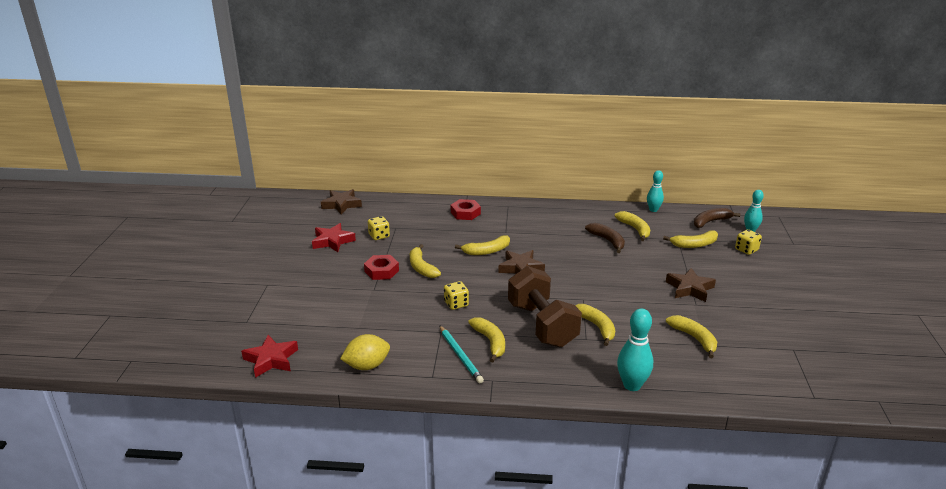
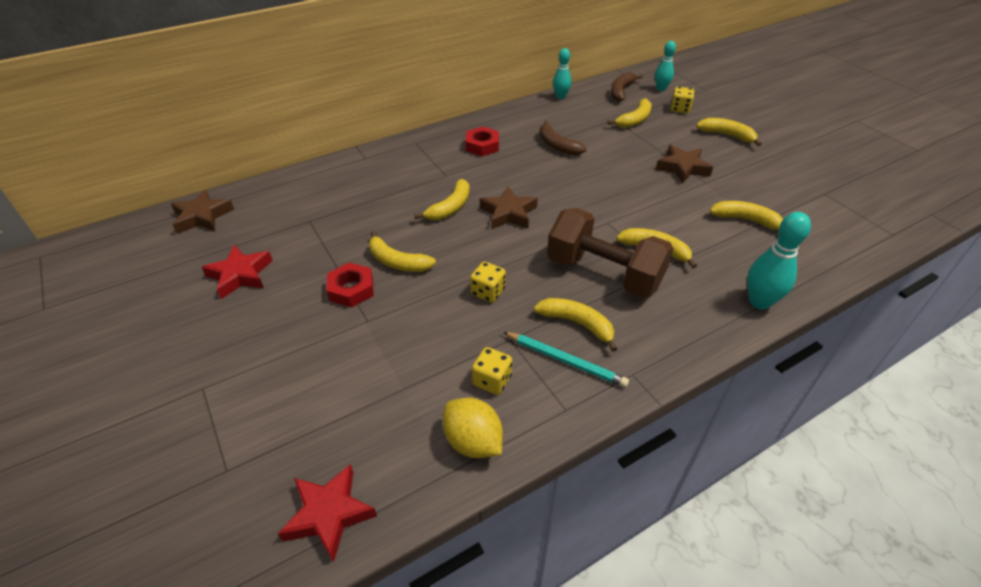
camera: 35 degrees left, 15 degrees up
(367, 366) = (473, 441): yellow lemon -> yellow lemon turned 75 degrees counterclockwise
(379, 236) = (299, 241): yellow dice -> yellow dice (492, 380)
(465, 213) = (377, 169): red nut -> red nut (482, 146)
(607, 241) = (557, 145): brown banana -> brown banana turned 150 degrees counterclockwise
(635, 229) = (567, 123): yellow banana -> yellow banana (727, 135)

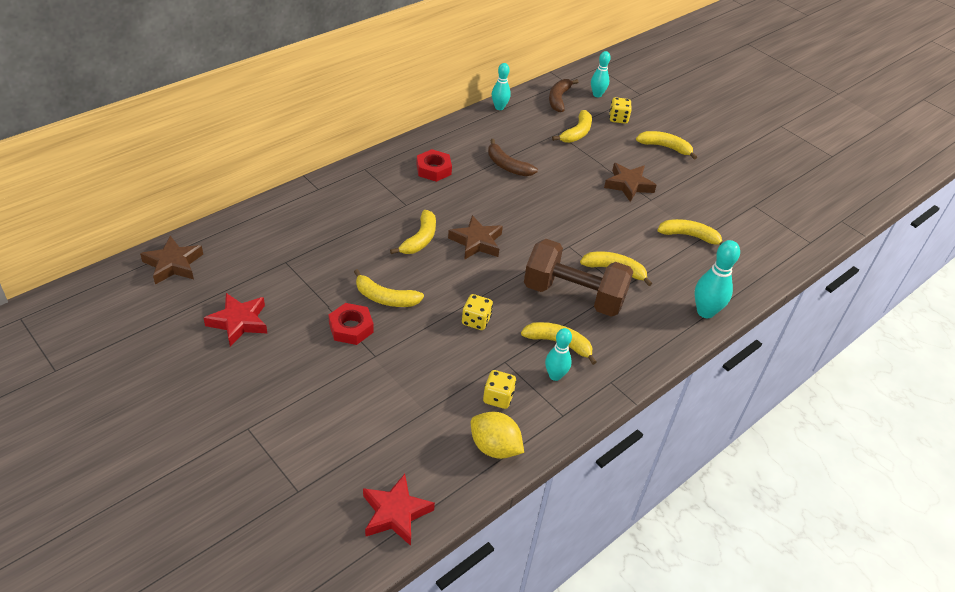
camera: 15 degrees left, 0 degrees up
(565, 360) = (555, 375): turquoise pencil -> turquoise bowling pin

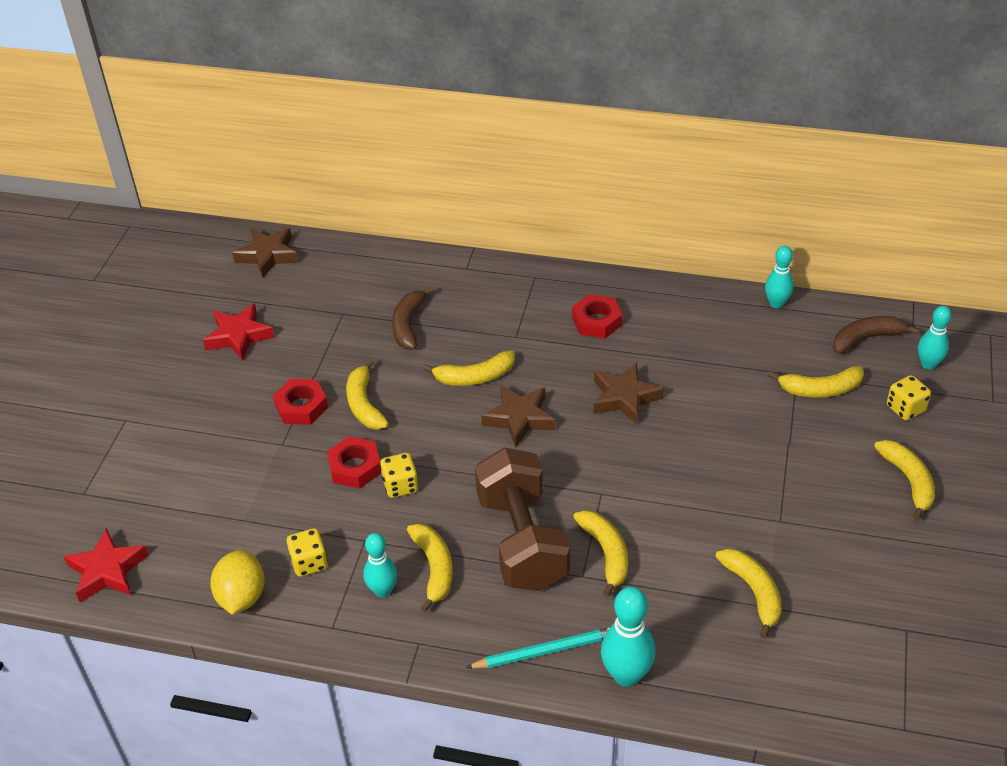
camera: 60 degrees right, 0 degrees up
(437, 332) = (355, 467): none -> red nut
(507, 166) = (677, 369): brown banana -> brown banana (408, 325)
(628, 185) = (780, 486): brown star -> brown star (624, 398)
(662, 333) = (545, 651): none -> turquoise pencil

